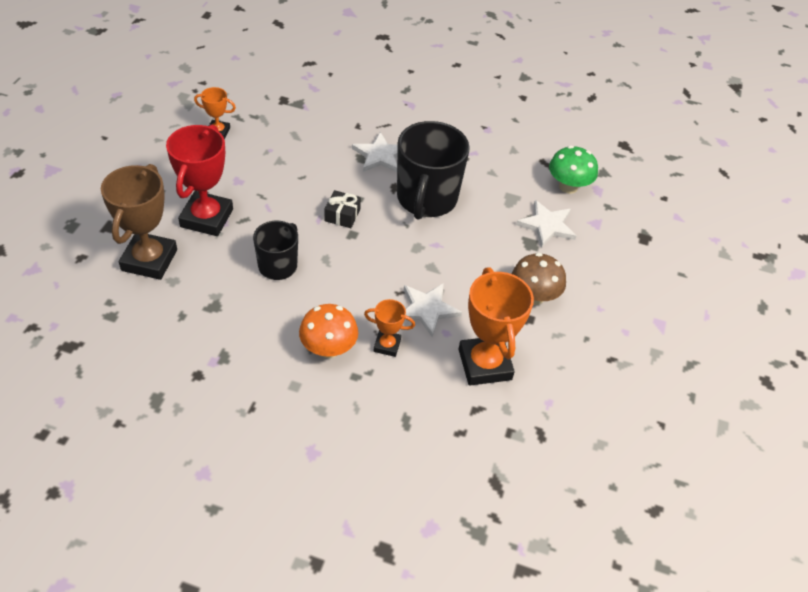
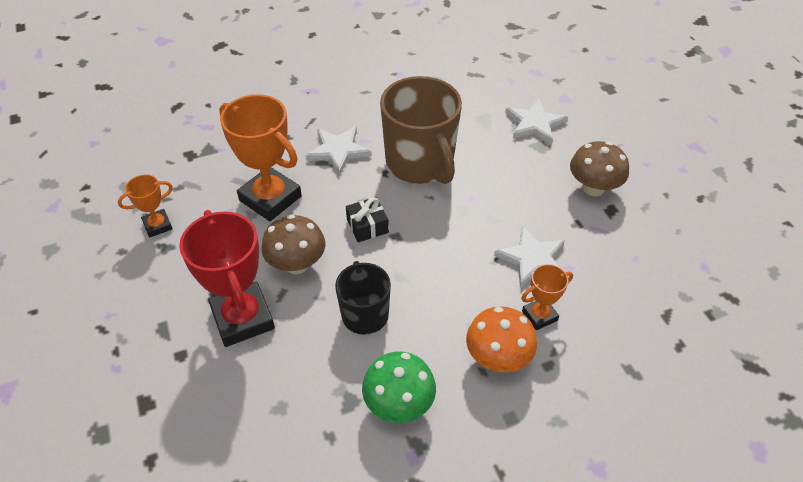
camera: 35 degrees left, 0 degrees up
(149, 260) = (231, 405): brown trophy -> none
(272, 208) = (297, 264): none -> brown mushroom
(426, 199) = (420, 163): black mug -> brown mug
(484, 364) = (627, 272): orange trophy -> orange trophy (270, 198)
(568, 186) = (512, 82): green mushroom -> green mushroom (399, 404)

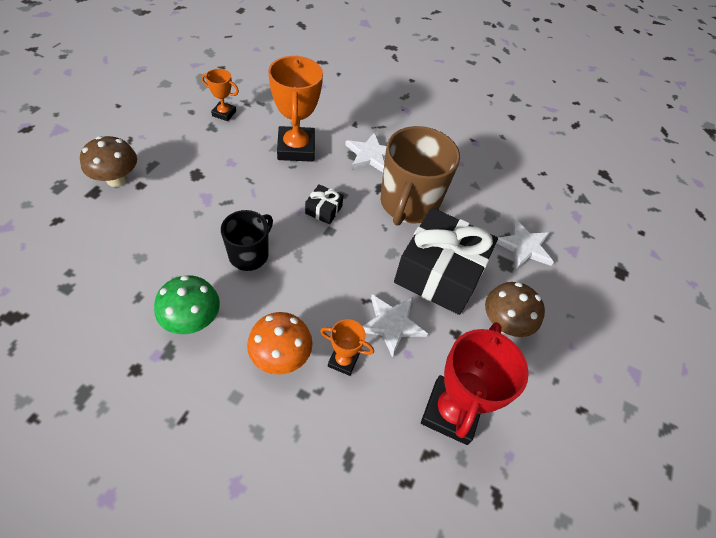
camera: 40 degrees right, 5 degrees up
(242, 318) = (191, 196): red trophy -> red trophy (451, 412)
(297, 264) = (257, 194): brown mushroom -> brown mushroom (117, 179)
(511, 193) = (439, 273): none -> black gift

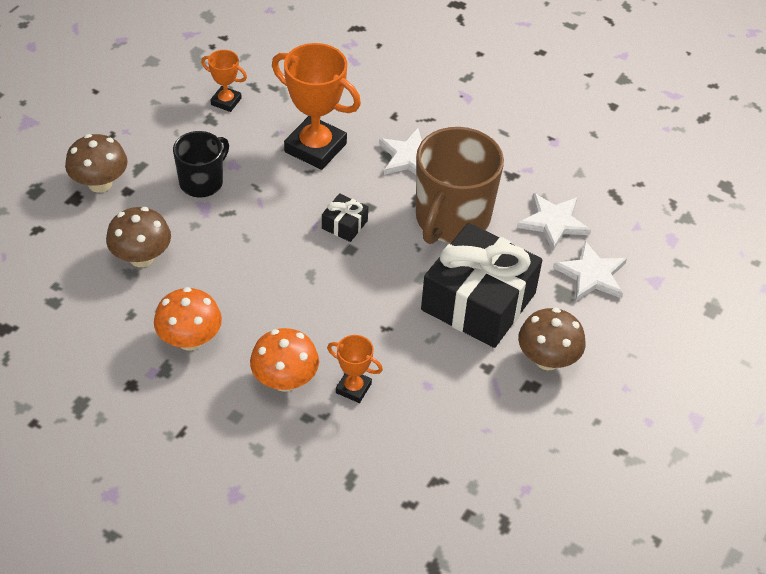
camera: 10 degrees right, 5 degrees down
(150, 243) = (141, 257): none -> brown mushroom
(192, 320) = (190, 340): green mushroom -> orange mushroom
(249, 254) = (254, 273): black mug -> black mug (202, 182)
(296, 148) = (315, 148): orange trophy -> orange trophy turned 60 degrees counterclockwise
(391, 324) = (413, 354): white star -> white star (553, 222)
(451, 412) = (468, 444): red trophy -> none

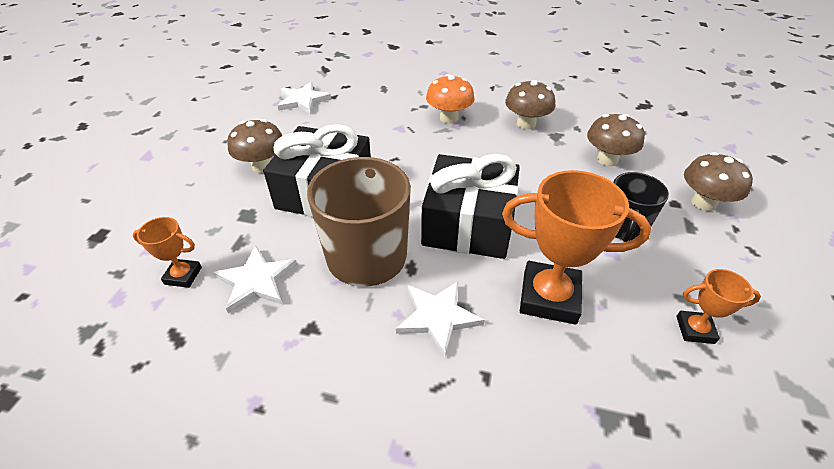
camera: 165 degrees right, 5 degrees down
(190, 340) = (526, 124): orange mushroom -> brown mushroom
(344, 224) = (468, 223): black gift -> black gift, size x2.40
(353, 388) = (402, 123): orange trophy -> orange trophy (183, 276)
(591, 275) = (218, 237): white star -> white star (303, 100)

